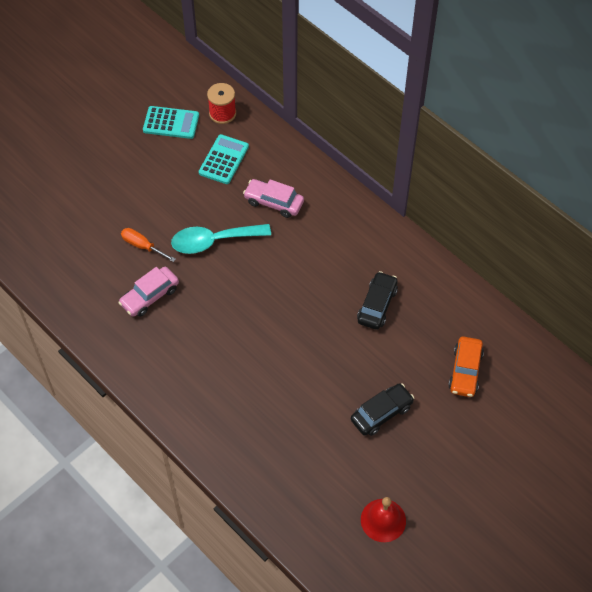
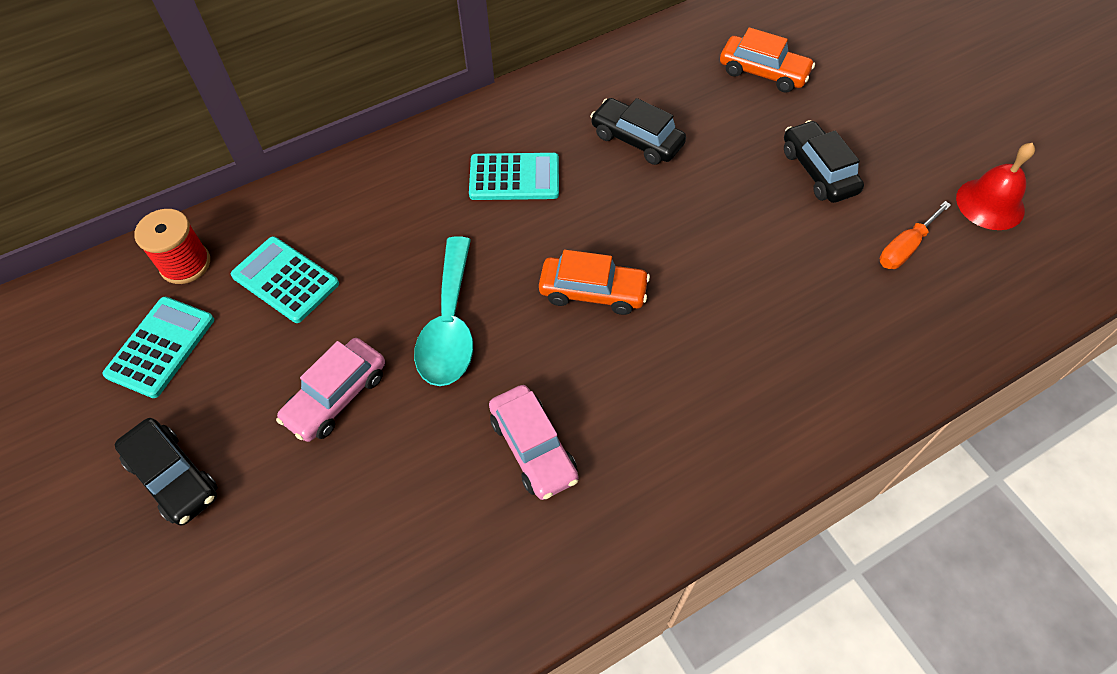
camera: 75 degrees left, 0 degrees up
(105, 155) = (173, 477): none -> black car
(142, 246) = (418, 442): orange screwdriver -> orange screwdriver (905, 248)
(252, 304) = (593, 292): none -> orange car
(274, 202) = (405, 227): pink car -> pink car (336, 396)
(326, 246) = (514, 177): none -> turquoise calculator

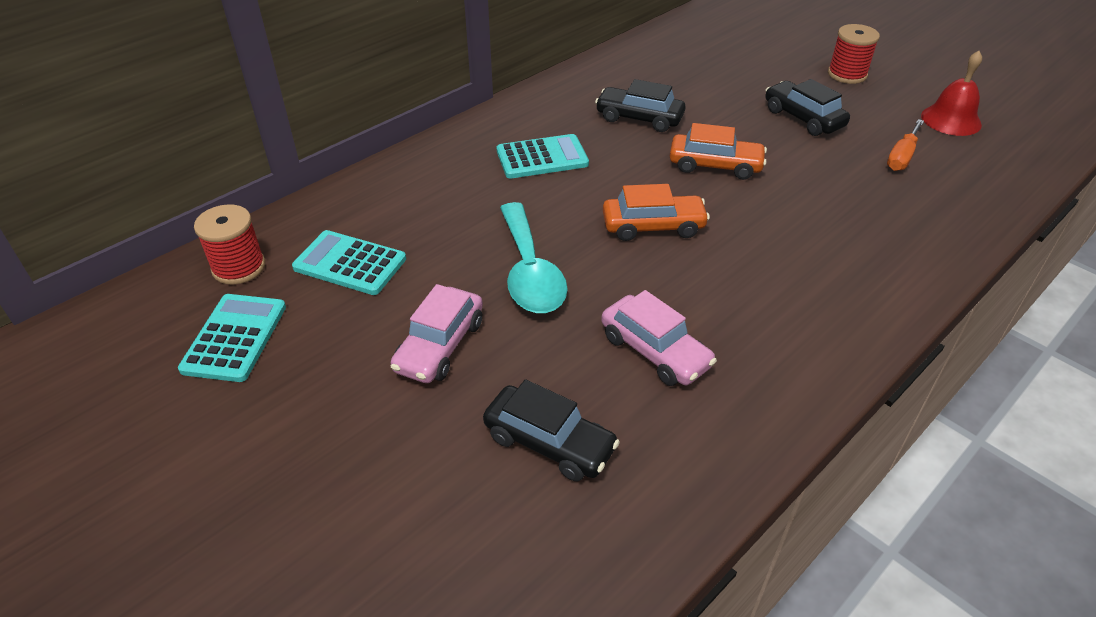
camera: 15 degrees left, 15 degrees down
(173, 477) = (288, 446): black car -> black car (549, 442)
(763, 72) = (723, 63): orange car -> orange car (715, 165)
(900, 113) = (847, 74): none -> red spool

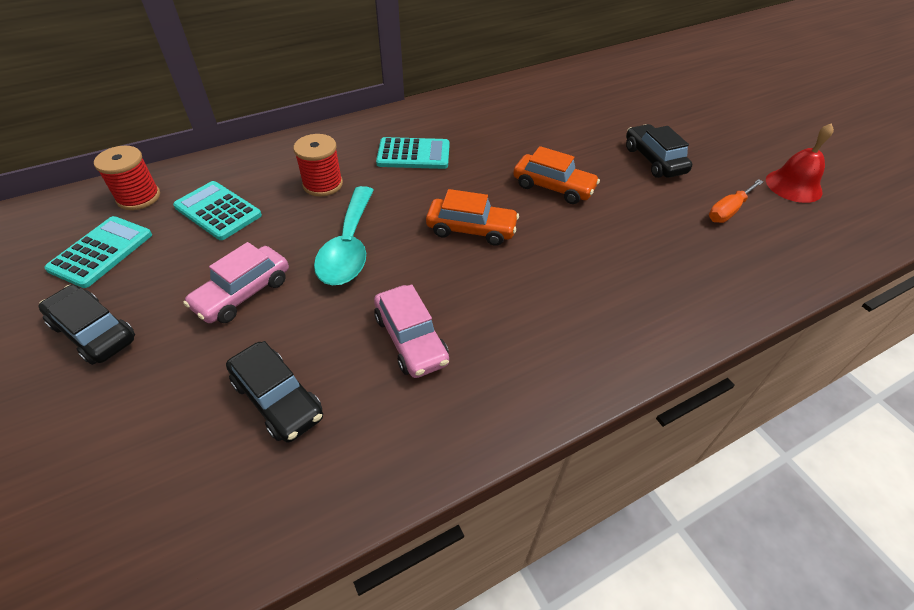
camera: 15 degrees right, 5 degrees up
(639, 118) = (511, 136): black car -> black car (94, 332)
(847, 74) = (714, 129): red spool -> red spool (323, 184)

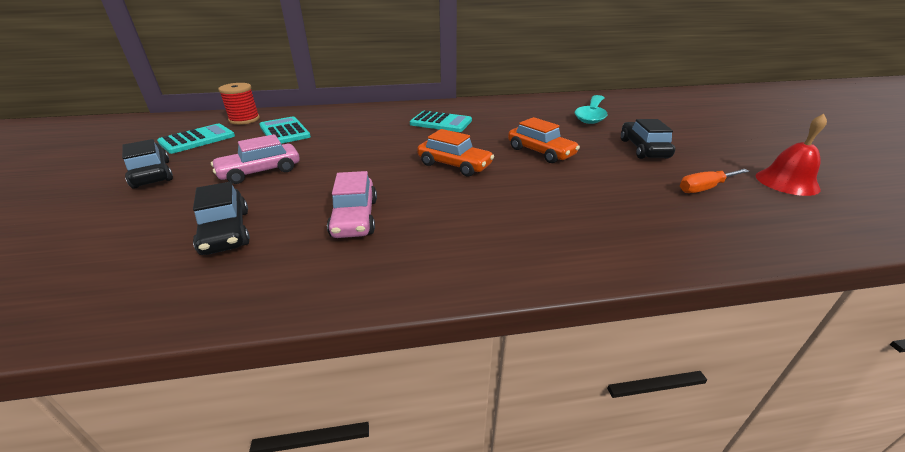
camera: 20 degrees right, 15 degrees down
(323, 184) = (364, 128): red spool -> none
(348, 247) = (353, 160): turquoise spoon -> turquoise spoon (591, 115)

